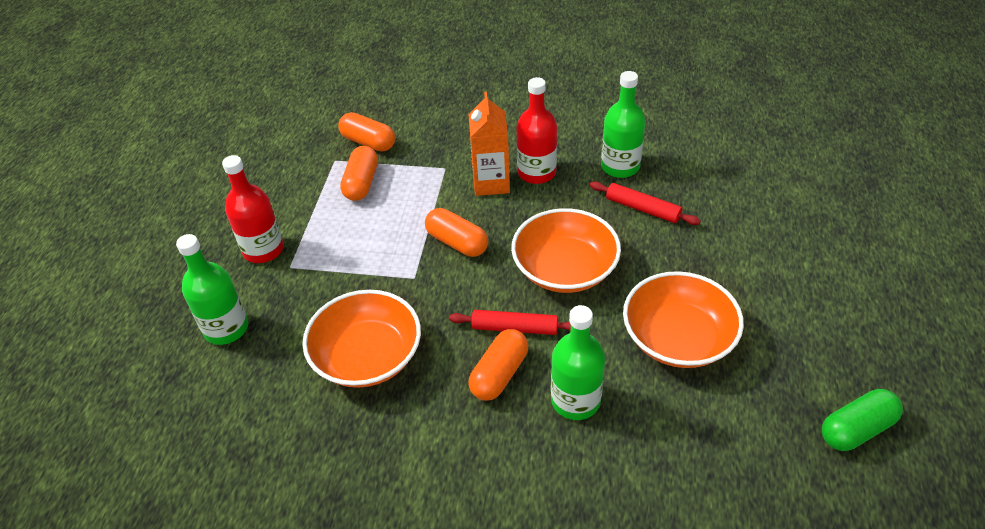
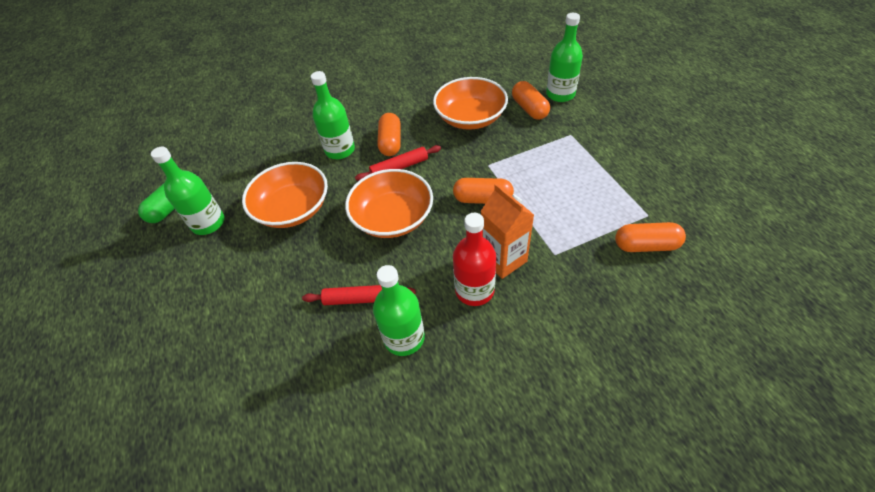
camera: 150 degrees right, 5 degrees up
(263, 250) = (600, 135): red bottle -> none
(361, 183) = (601, 207): orange capsule -> orange capsule (529, 109)
(798, 373) = (208, 223): none -> green bottle

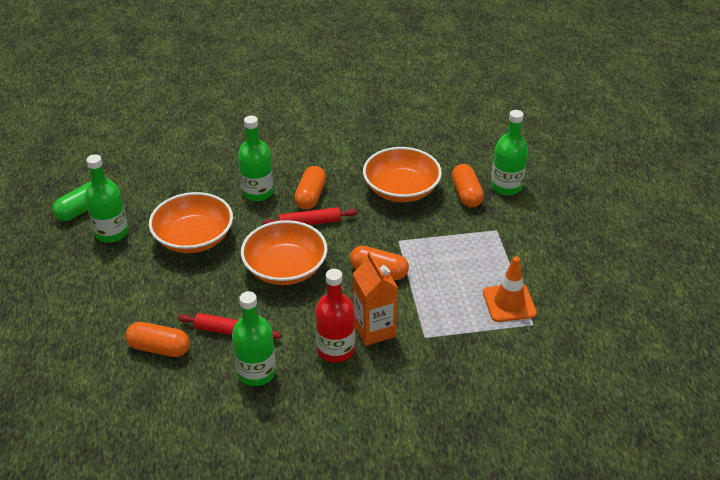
camera: 10 degrees right, 10 degrees down
(616, 200) = (509, 303): none -> orange traffic cone
(646, 245) = (516, 350): orange capsule -> orange capsule (159, 348)

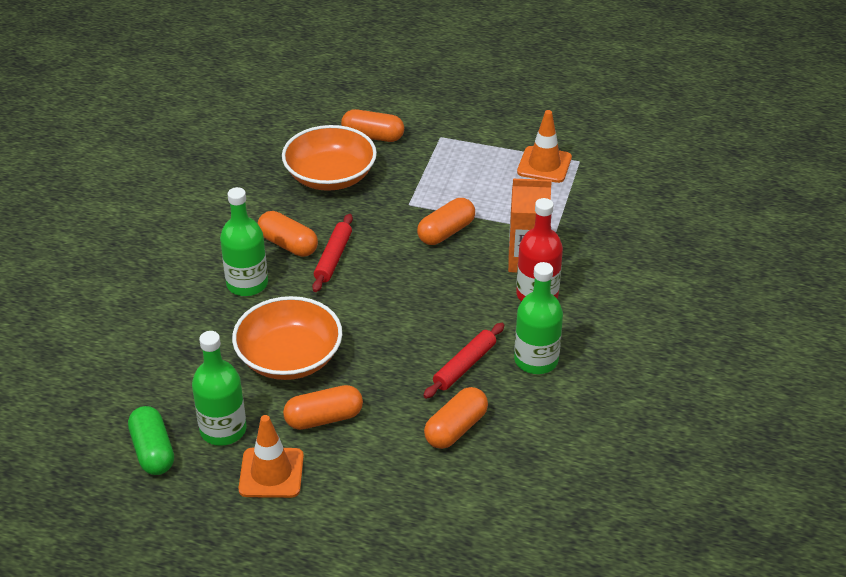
camera: 65 degrees left, 0 degrees up
(80, 268) = (271, 473): none -> orange traffic cone
(141, 275) = (324, 418): none -> orange capsule
(285, 268) = (394, 297): orange bowl -> none
(506, 186) = (381, 108): green bottle -> none

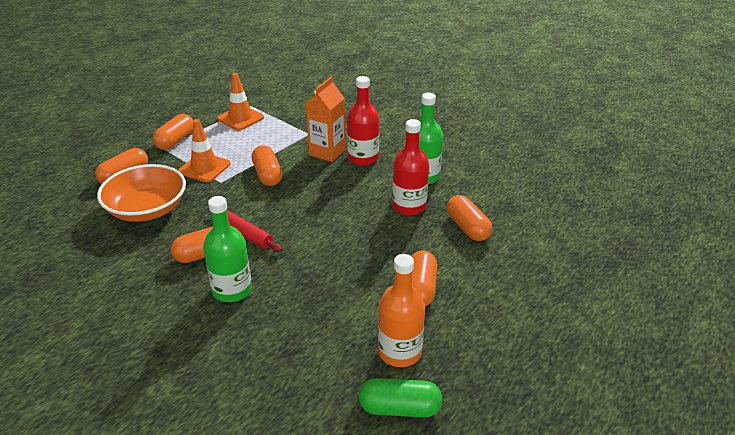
camera: 65 degrees left, 5 degrees down
(223, 430) = (399, 352): green bottle -> orange bottle
(271, 473) = (465, 335): orange traffic cone -> orange traffic cone (204, 168)
(289, 357) = (340, 289): orange bowl -> none
(460, 139) = (175, 140): none -> orange capsule
(464, 366) = (409, 206): red rolling pin -> red bottle

